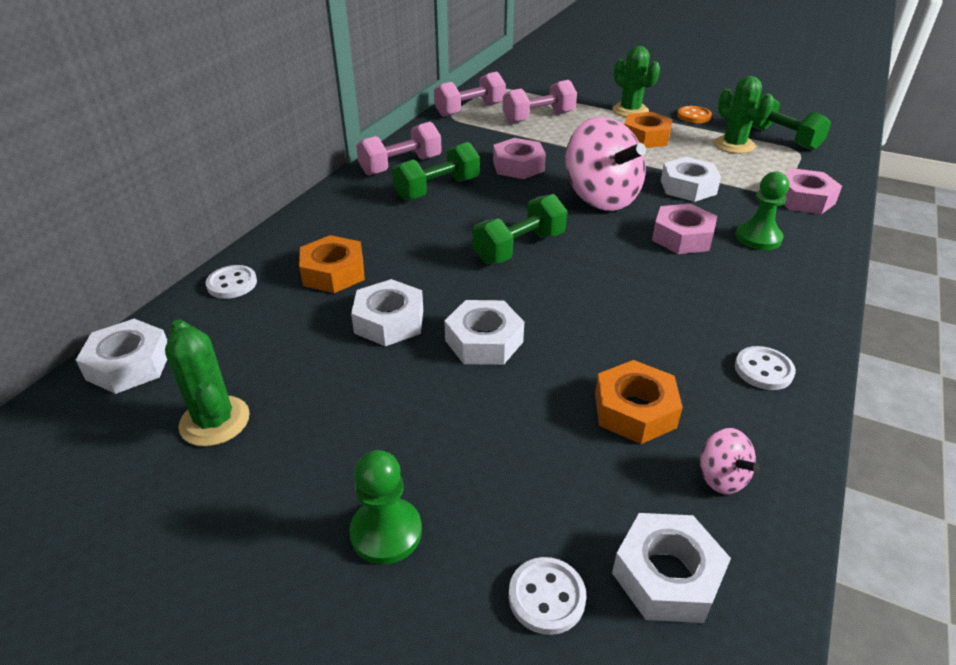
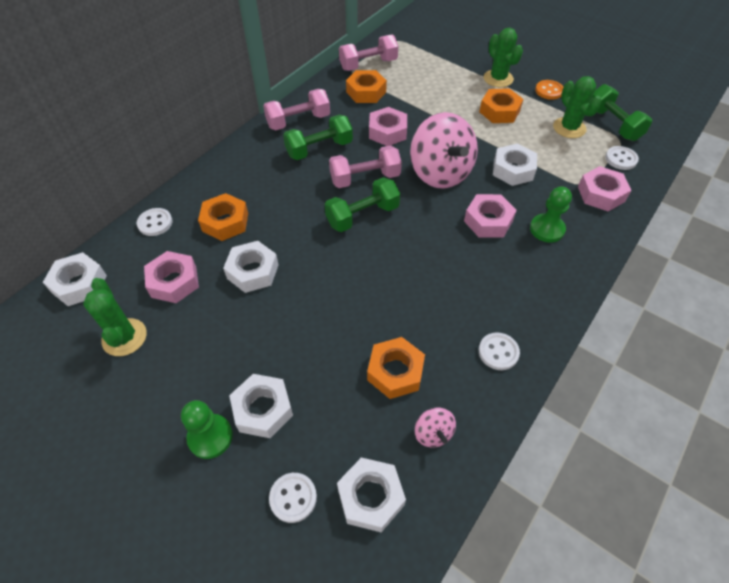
camera: 10 degrees right, 15 degrees up
(276, 346) = (174, 282): none -> pink nut
(477, 133) = (366, 92): none -> orange nut
(484, 341) = (312, 298): white nut -> white nut (263, 409)
(538, 118) = (420, 79): pink dumbbell -> pink dumbbell (365, 178)
(808, 167) = (621, 159): none -> white button

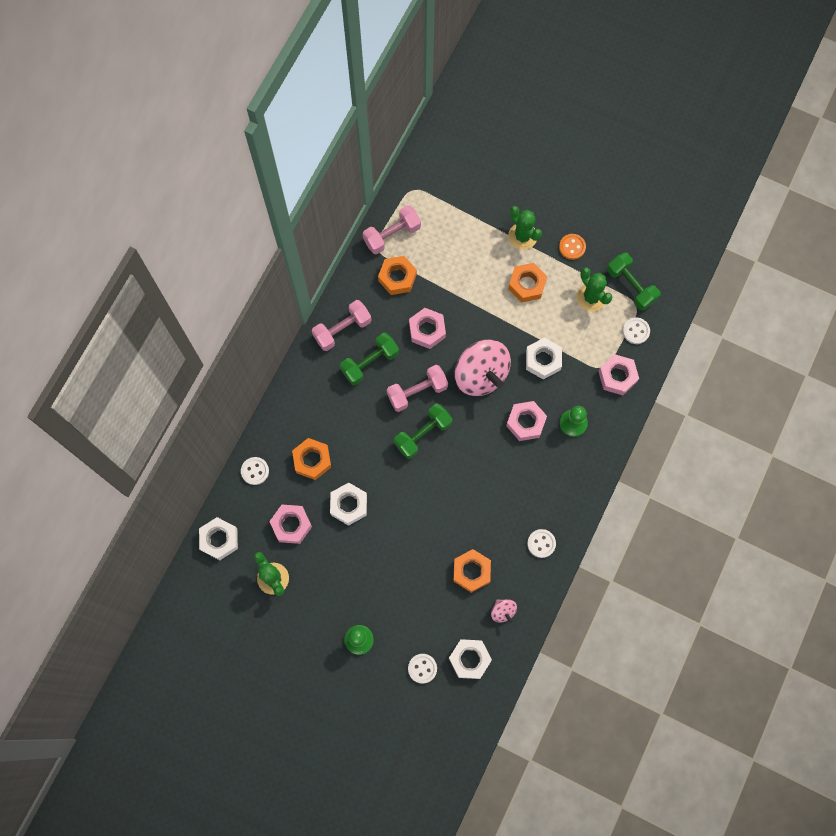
camera: 10 degrees left, 20 degrees up
(263, 409) = (388, 615): white nut -> none

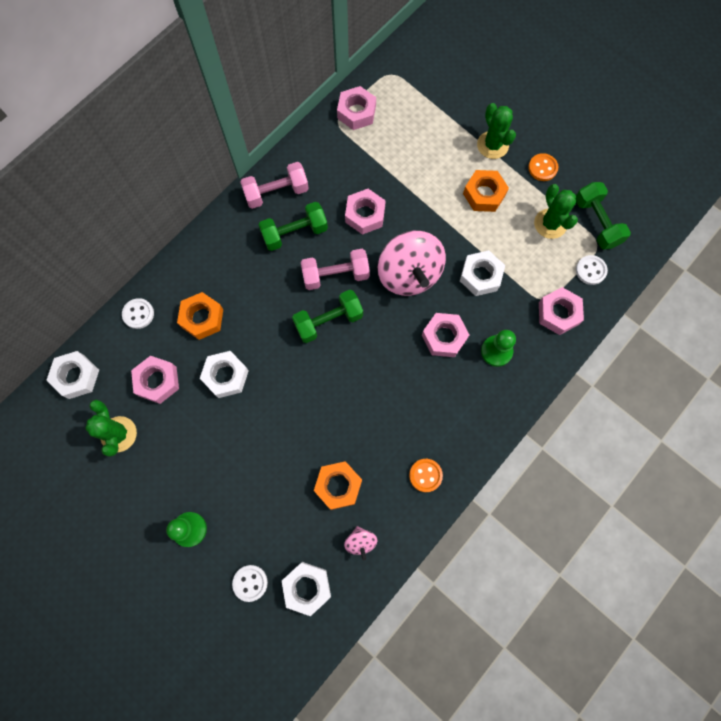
camera: 15 degrees right, 0 degrees up
(392, 235) = (356, 112): pink dumbbell -> pink nut
(397, 277) = (349, 155): orange nut -> none
(541, 543) = (425, 475): white button -> orange button

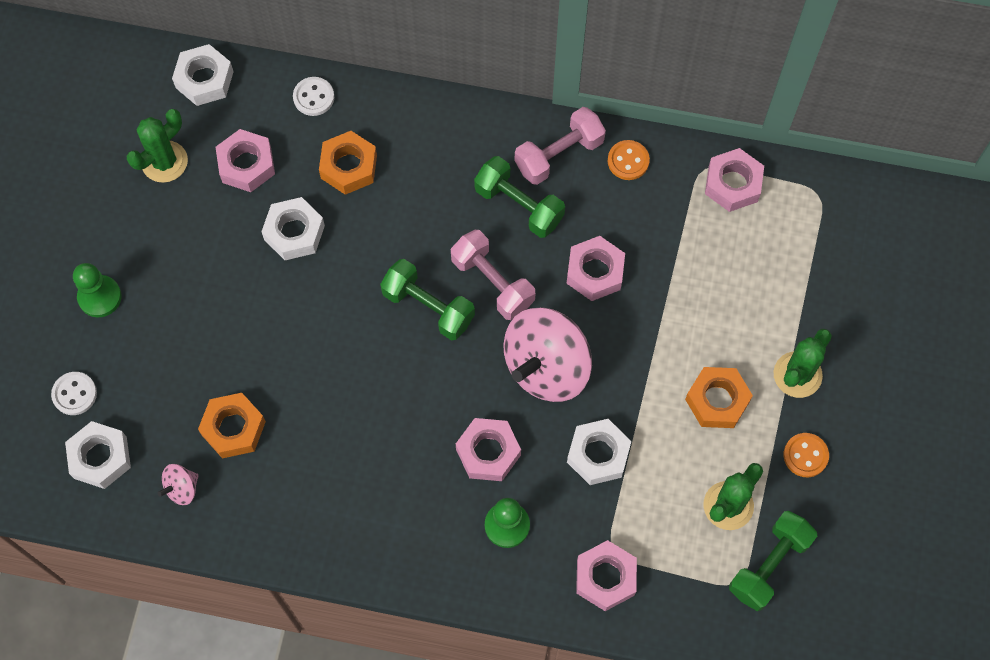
camera: 60 degrees right, 5 degrees down
(276, 193) = (559, 155): pink dumbbell -> pink dumbbell turned 75 degrees counterclockwise
(425, 475) = (300, 521): orange button -> orange button (628, 161)
(590, 270) = (693, 590): white button -> none

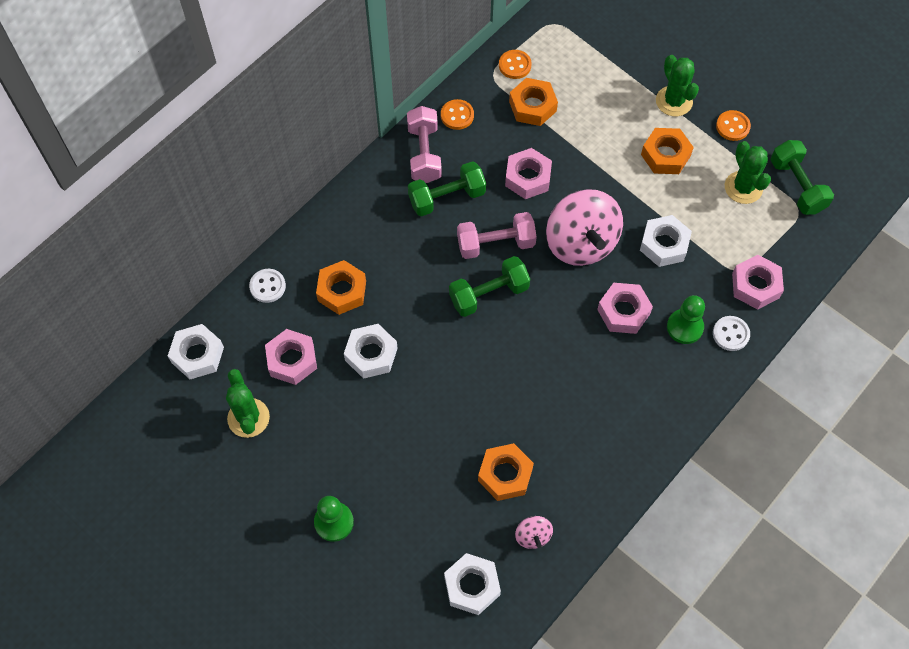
camera: 60 degrees left, 5 degrees down
(74, 394) = (406, 581): white button -> white button (730, 334)
(690, 230) = (532, 106): none -> orange nut
(733, 184) = (515, 65): pink nut -> orange button

